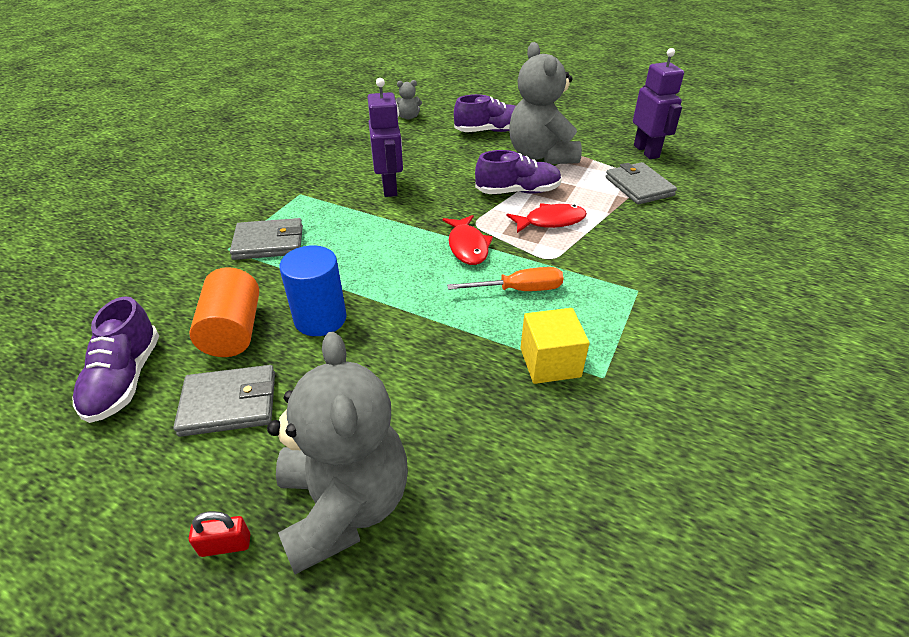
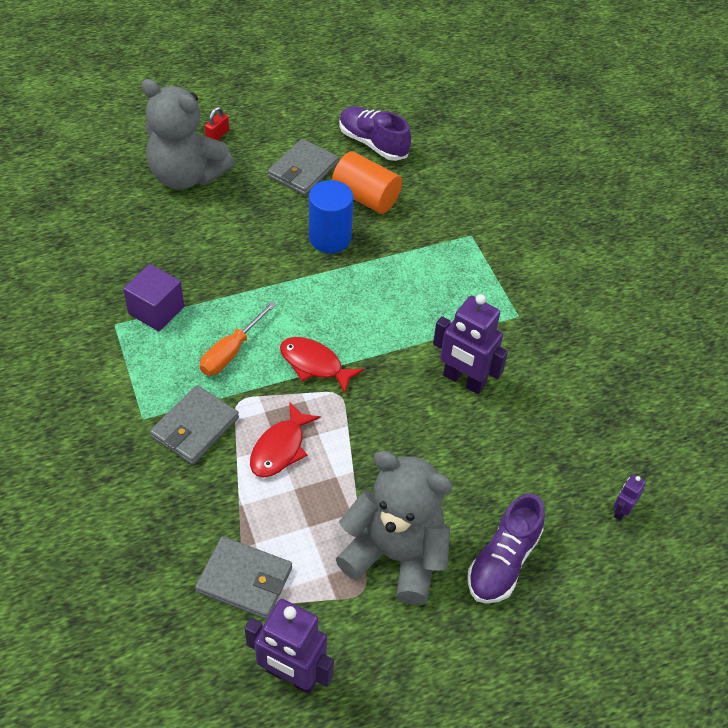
camera: 130 degrees right, 10 degrees up
(269, 242) = (455, 259): grey wallet -> grey wallet (195, 427)
(408, 117) = (621, 511): grey teddy bear -> purple robot
(518, 191) = (351, 468): purple shoe -> none
(550, 362) = (156, 310): yellow cube -> purple cube

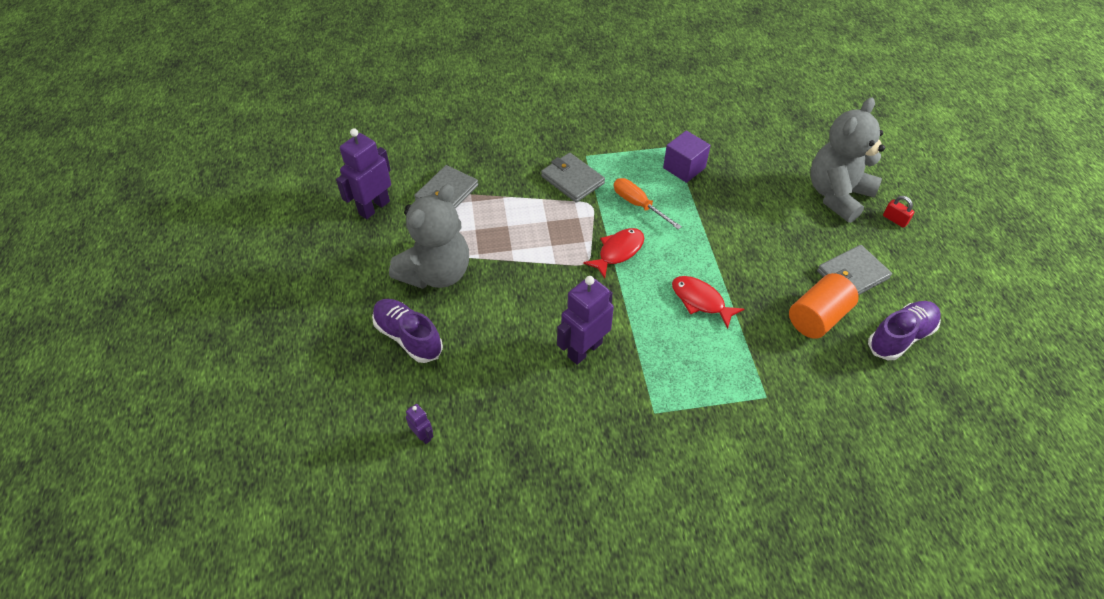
camera: 105 degrees right, 0 degrees up
(280, 448) = (544, 222): red fish -> red fish (700, 301)
(303, 170) = (852, 275): grey wallet -> grey wallet turned 75 degrees counterclockwise
(330, 238) = (761, 282): blue cylinder -> none

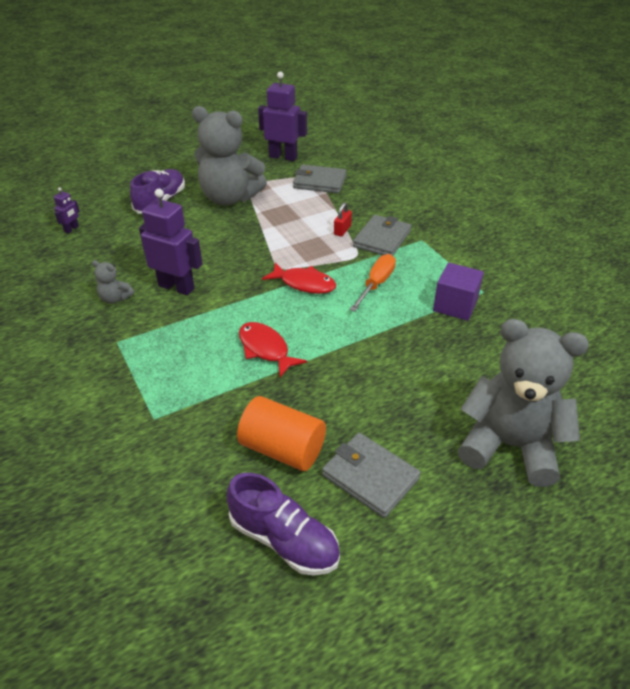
camera: 70 degrees right, 10 degrees down
(583, 406) = (115, 298): none -> grey teddy bear
(700, 301) = (265, 349): red fish -> red fish turned 60 degrees counterclockwise
(895, 220) = (506, 517): red padlock -> red padlock (342, 230)

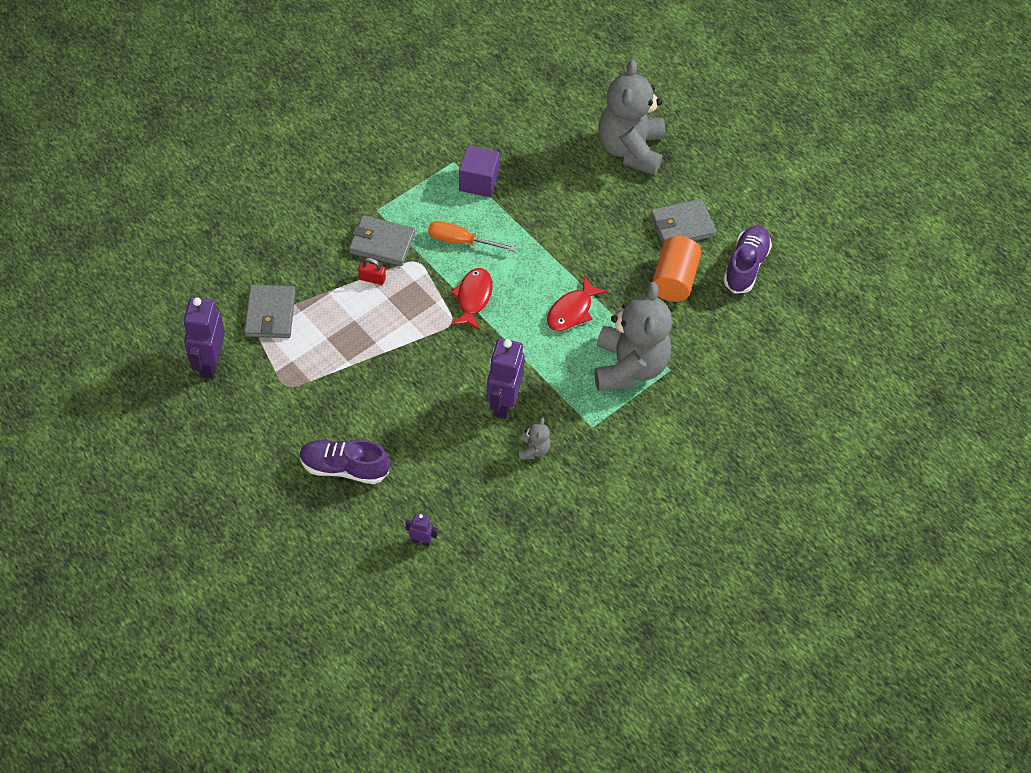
camera: 105 degrees left, 15 degrees up
(229, 198) = (323, 398): grey teddy bear -> grey teddy bear (629, 367)
(370, 477) = (682, 226): grey wallet -> grey wallet turned 45 degrees clockwise

